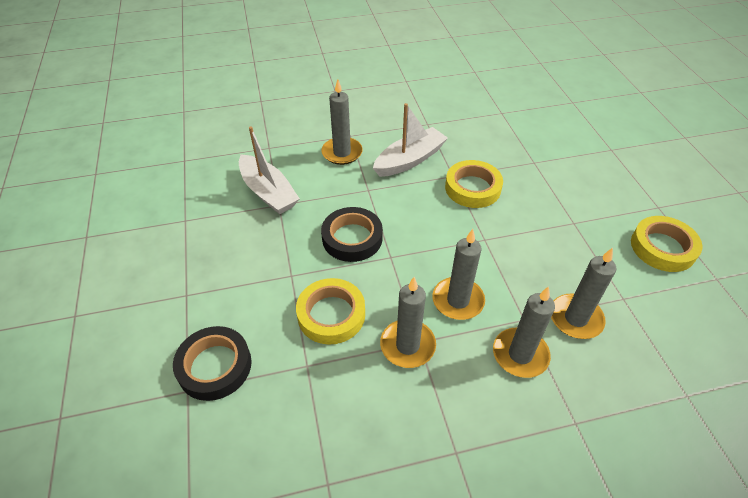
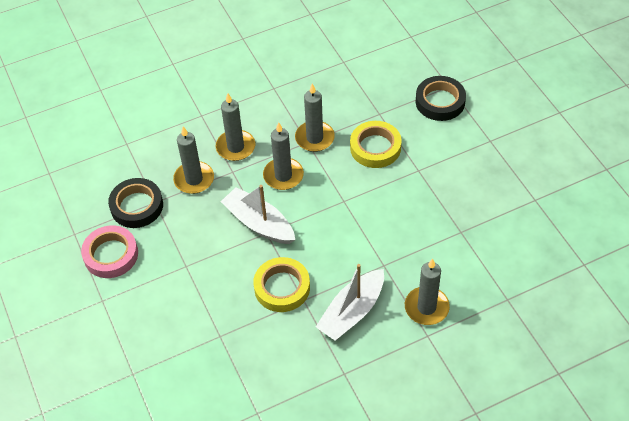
camera: 170 degrees right, 5 degrees up
(268, 192) = (477, 243): white boat -> white boat (259, 223)
(352, 238) = (381, 211): black tape -> black tape (137, 206)
(662, 247) = (111, 255): yellow tape -> pink tape

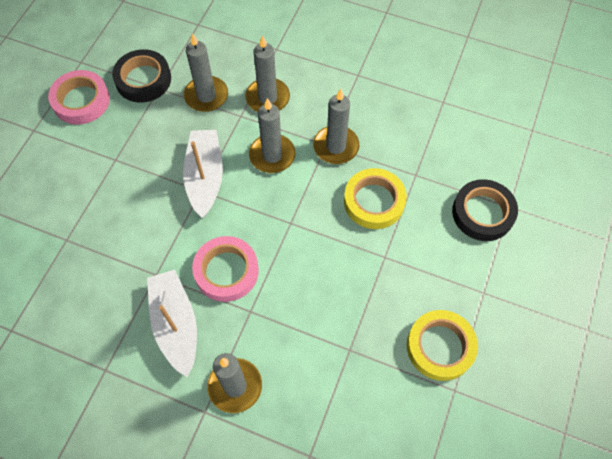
camera: 45 degrees right, 10 degrees up
(282, 287) = (154, 247): yellow tape -> yellow tape (440, 347)
(342, 258) = (226, 271): none -> pink tape
(352, 312) = (176, 324): white boat -> white boat turned 75 degrees clockwise

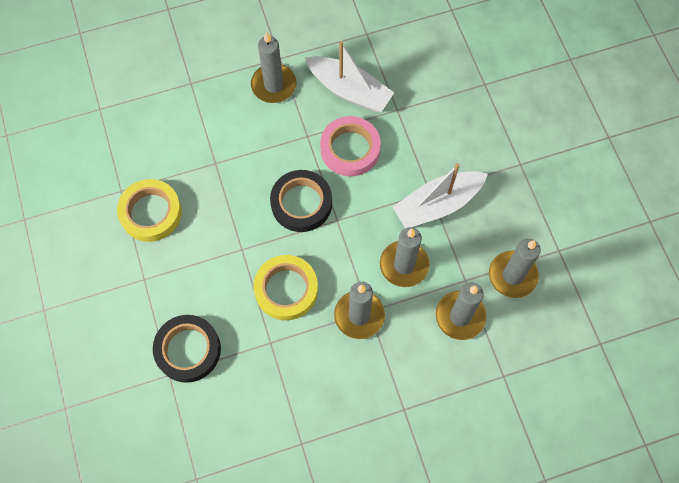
camera: 140 degrees right, 5 degrees up
(81, 101) = (605, 188): pink tape -> none
(143, 79) = (580, 247): black tape -> black tape (301, 203)
(205, 177) = (437, 204): white boat -> white boat turned 105 degrees clockwise

